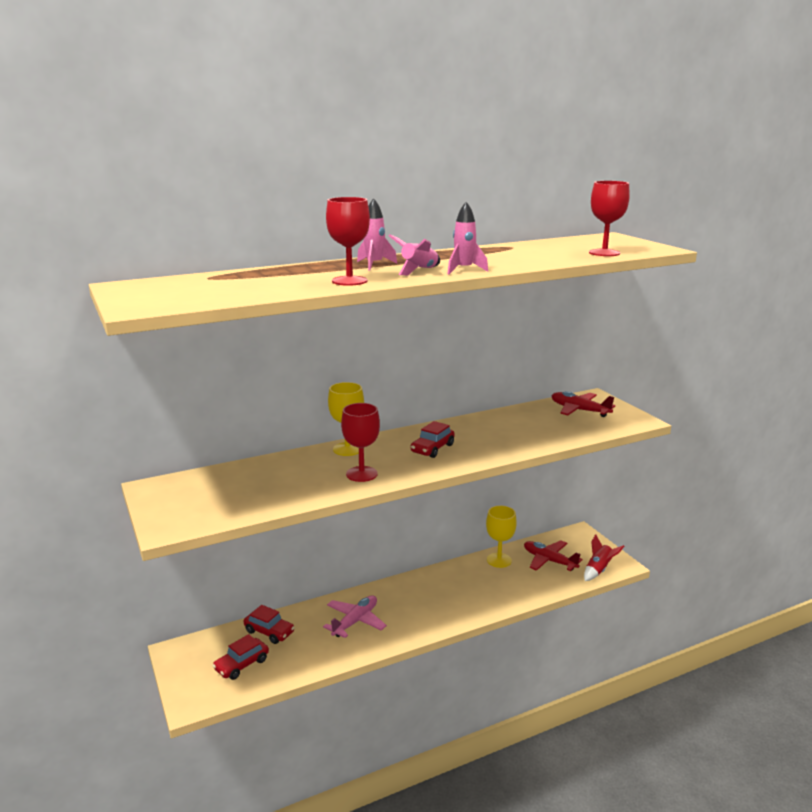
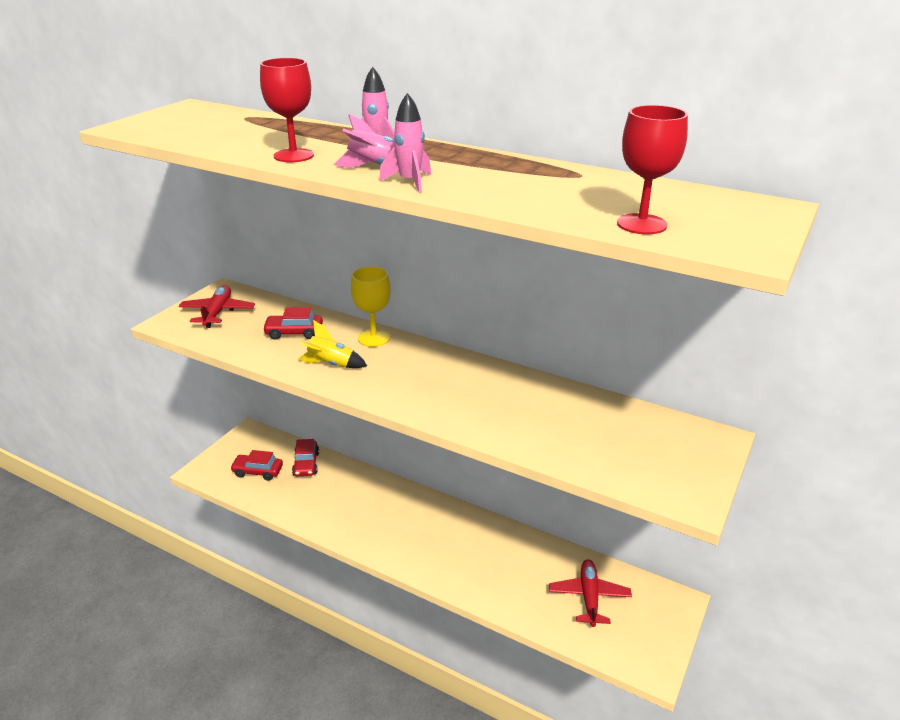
camera: 55 degrees right, 10 degrees up
(355, 621) = (358, 504): pink plane -> none
(361, 474) = (331, 364): red goblet -> yellow rocket
(432, 448) = (425, 380): red car -> red car (294, 333)
(499, 560) = (546, 555): yellow goblet -> none
(579, 410) = (654, 441): red plane -> red plane (217, 312)
(598, 570) = (618, 650): red rocket -> none

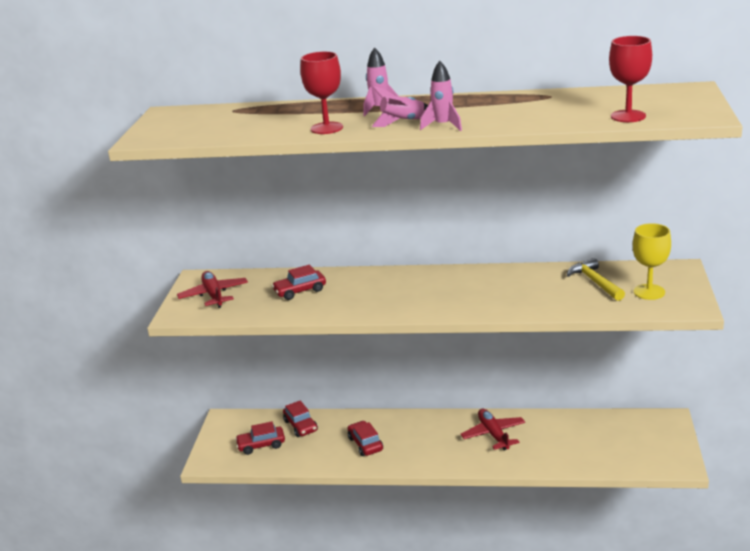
camera: 20 degrees left, 5 degrees down
(331, 364) = (357, 303): yellow rocket -> none
(347, 507) = (365, 444): none -> red car
(373, 338) = (371, 277): yellow goblet -> yellow goblet (649, 292)
(589, 597) = (605, 438): red plane -> red plane (493, 434)
(599, 423) = (595, 282): none -> yellow hammer

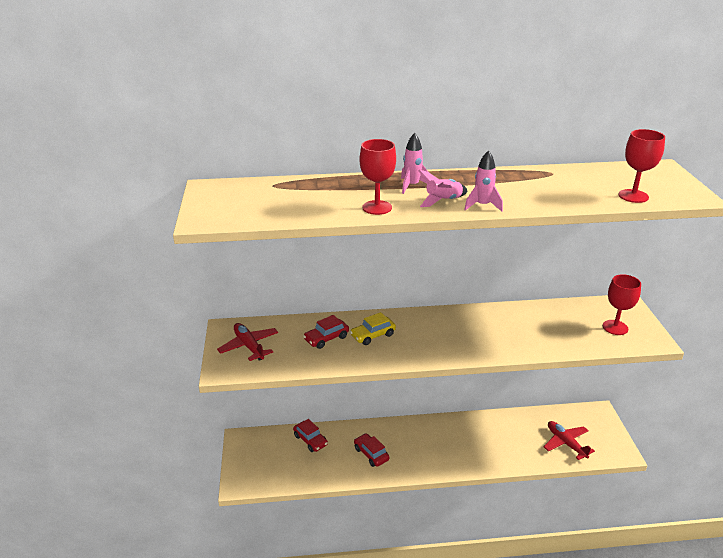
camera: 15 degrees left, 5 degrees up
(261, 445) = (282, 462): red car -> none
(353, 290) = (373, 335): none -> yellow car
(493, 434) = (472, 436): red plane -> red plane (566, 443)
(595, 282) = (569, 319): yellow hammer -> none
(649, 292) = (615, 327): yellow goblet -> red goblet

